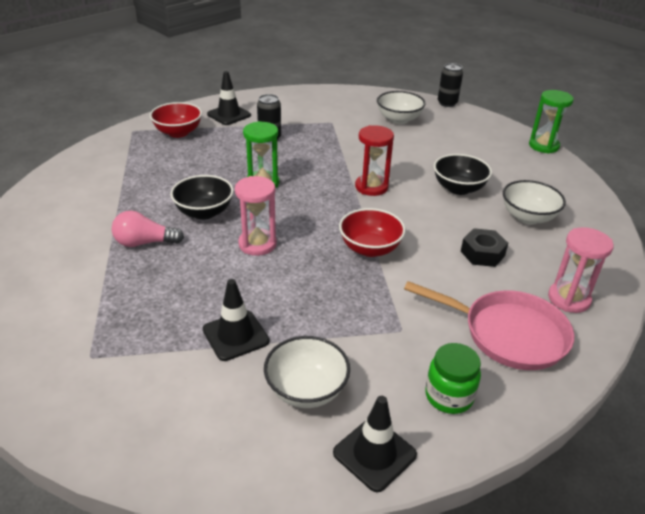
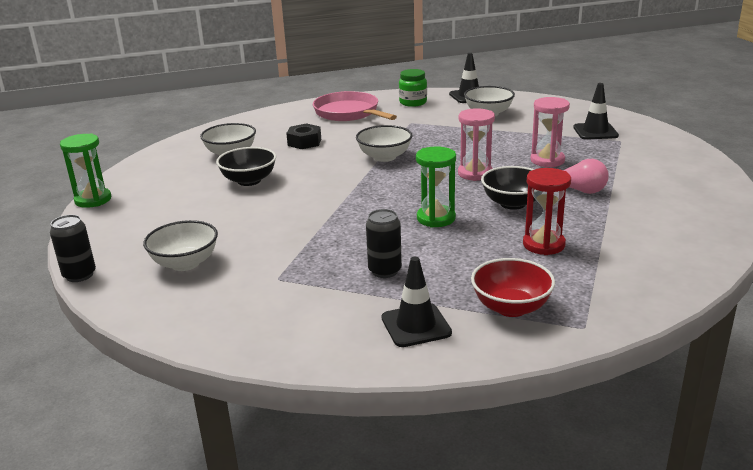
camera: 150 degrees left, 10 degrees down
(235, 335) = (519, 135): black traffic cone -> black traffic cone (595, 131)
(370, 248) = (384, 157): red bowl -> white bowl
(371, 187) = (328, 196): red hourglass -> red hourglass (543, 245)
(568, 299) = (288, 118): pink hourglass -> pink hourglass (547, 160)

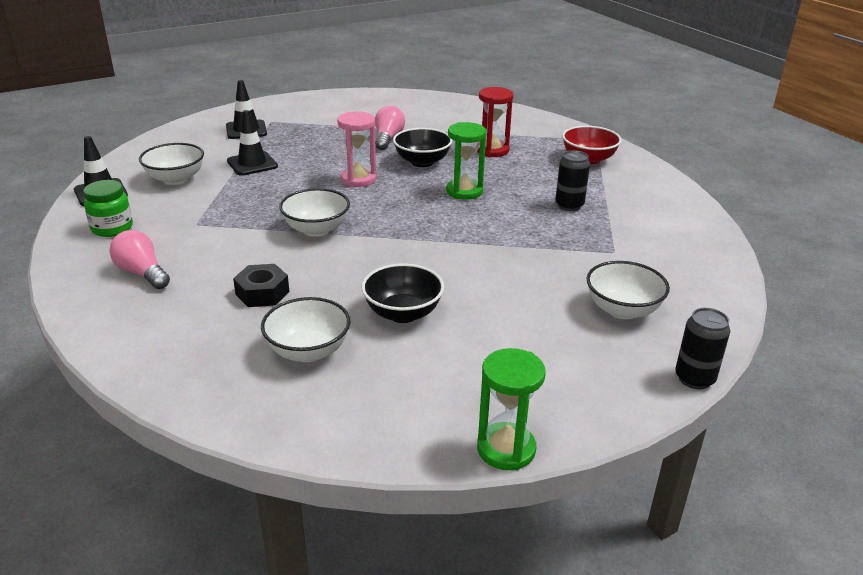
camera: 105 degrees left, 5 degrees up
(349, 113) = (142, 273): pink pan -> pink light bulb
(416, 325) = (635, 188): black traffic cone -> black traffic cone (252, 164)
(547, 160) = (322, 149): pink hourglass -> none

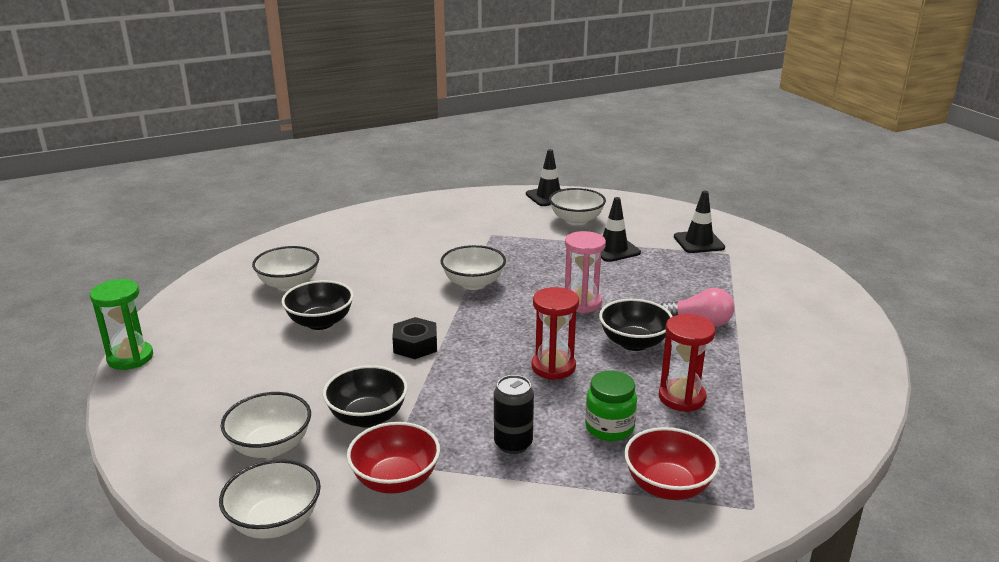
camera: 95 degrees right, 5 degrees down
(112, 228) = (487, 206): green jar -> green jar (609, 428)
(142, 273) = (417, 222): pink light bulb -> none
(262, 293) = (374, 265): black nut -> black nut (415, 345)
(464, 191) = (553, 367): green hourglass -> red hourglass
(561, 266) = (367, 417): none -> black bowl
(632, 247) = (395, 480): none -> red bowl
(694, 379) = (139, 472): black can -> none
(707, 292) = (275, 522): none -> white bowl

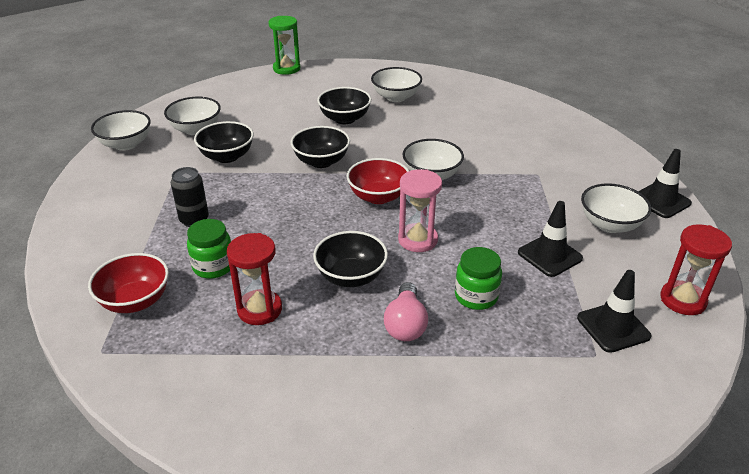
camera: 80 degrees right, 10 degrees up
(395, 480) = (158, 177): red bowl -> red bowl (378, 197)
(415, 345) = (321, 161): black nut -> black bowl
(553, 367) = (300, 231): red hourglass -> red hourglass (683, 300)
(664, 287) = (476, 296): none -> green jar

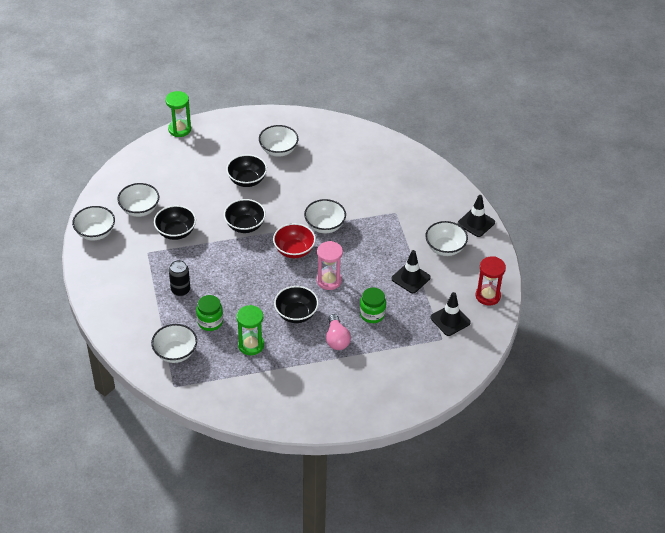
camera: 15 degrees left, 10 degrees up
(135, 301) = (175, 353): red bowl -> white bowl
(259, 309) = (251, 345): red hourglass -> green hourglass

